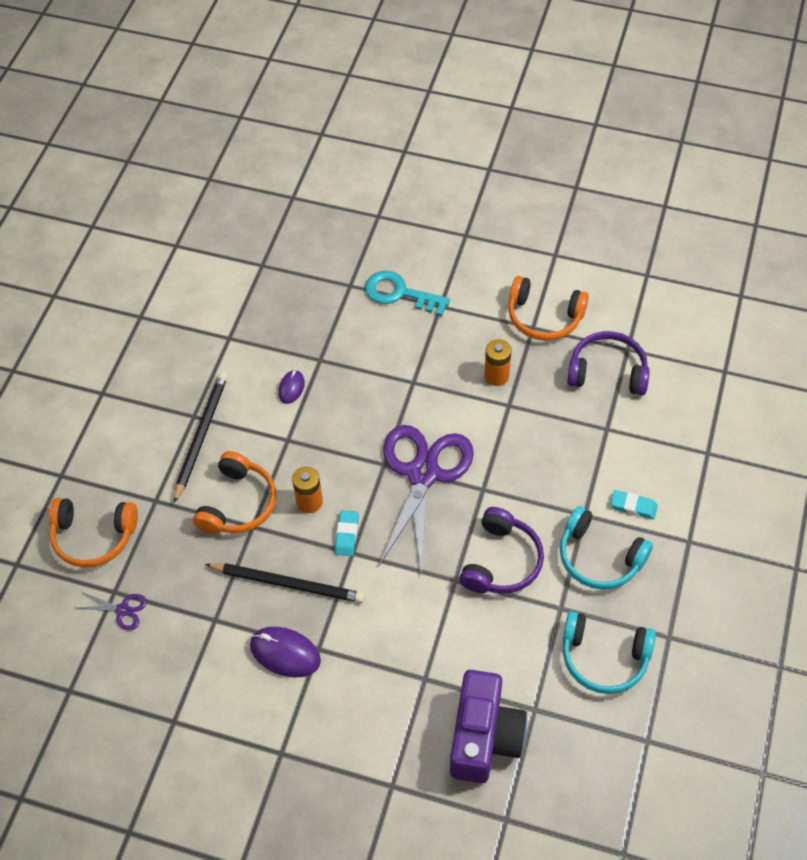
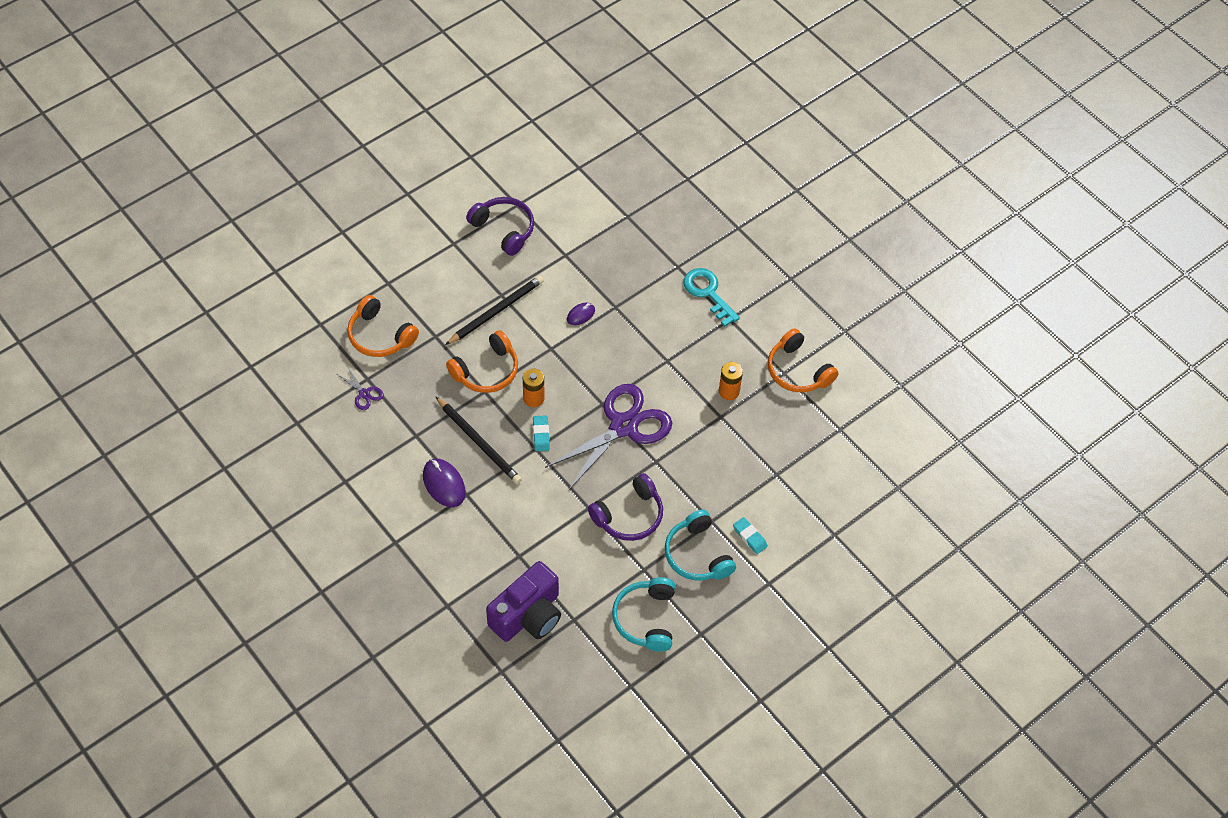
camera: 30 degrees right, 0 degrees up
(346, 535) = (541, 435): turquoise eraser -> turquoise eraser turned 45 degrees counterclockwise
(604, 658) = (646, 619): turquoise headphones -> turquoise headphones turned 45 degrees clockwise
(607, 372) = (811, 436): purple headphones -> purple headphones (504, 229)

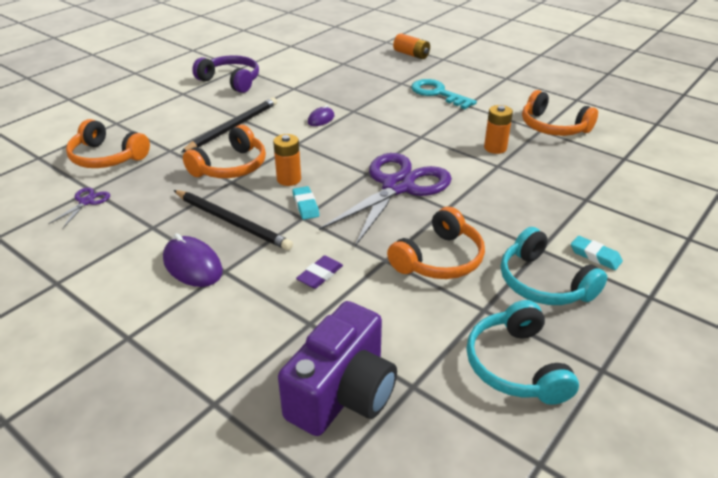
camera: 10 degrees left, 20 degrees down
(364, 394) = (86, 202): purple scissors -> purple scissors turned 105 degrees counterclockwise
(536, 513) = (320, 275): none -> purple eraser
(629, 516) = (439, 259): purple headphones -> orange headphones
(706, 212) = (411, 54): none -> orange battery

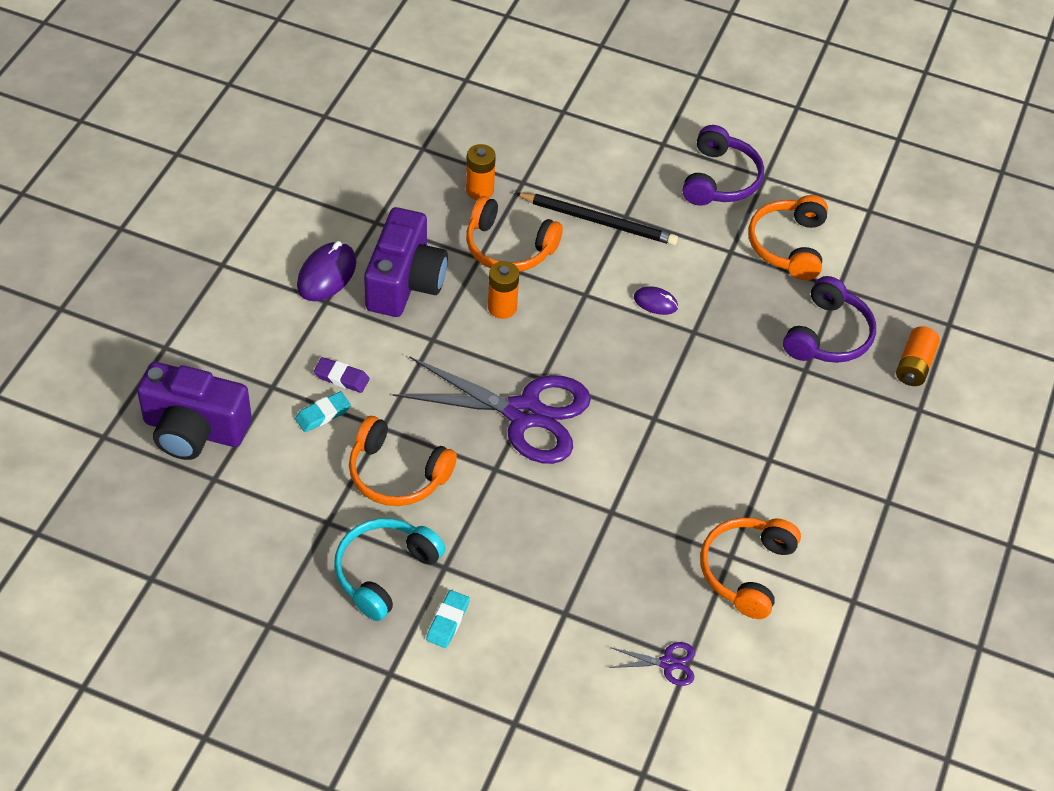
camera: 70 degrees right, 15 degrees up
(86, 202) = (400, 154): purple scissors -> purple scissors (668, 663)
(107, 157) = (487, 134): orange headphones -> orange headphones (788, 245)
(232, 222) = (405, 282): black pencil -> purple camera
(305, 205) = (455, 336): turquoise eraser -> turquoise eraser (323, 414)
(378, 72) = (828, 335): none -> purple headphones
(438, 93) = (790, 419): turquoise key -> none
(495, 148) = (656, 505): orange battery -> orange battery (479, 190)
(516, 365) = (257, 554): turquoise headphones -> none

